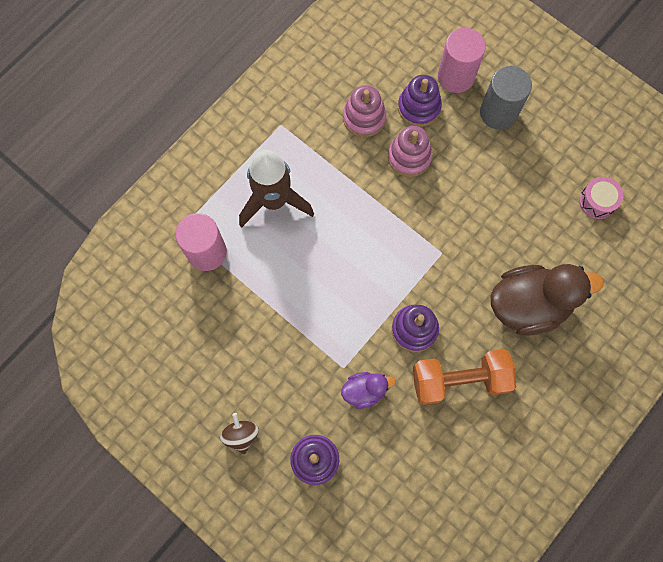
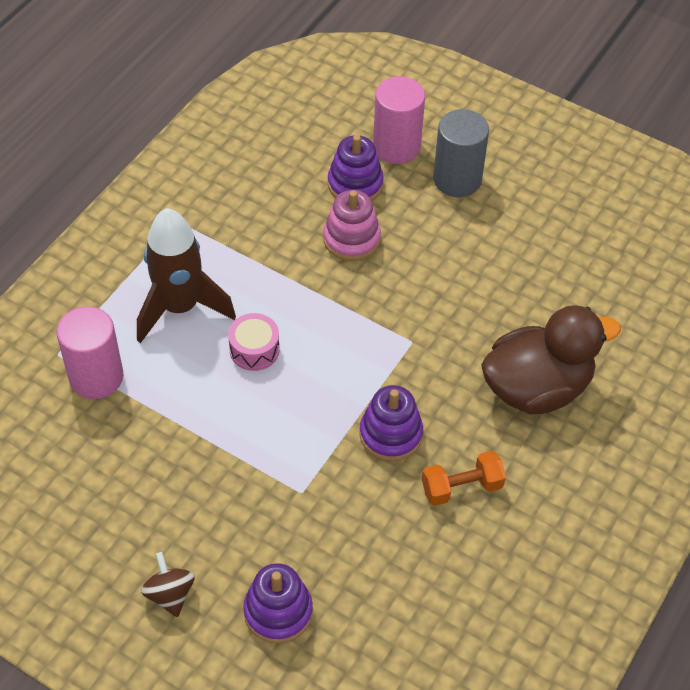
camera: 10 degrees left, 20 degrees down
(364, 118) = (286, 202): pink stacking toy -> none
(364, 391) = (335, 517): purple duck -> none
(459, 380) = (461, 487): orange dumbbell -> orange dumbbell, size x0.60
(597, 201) = (601, 261): pink drum -> pink drum (254, 350)

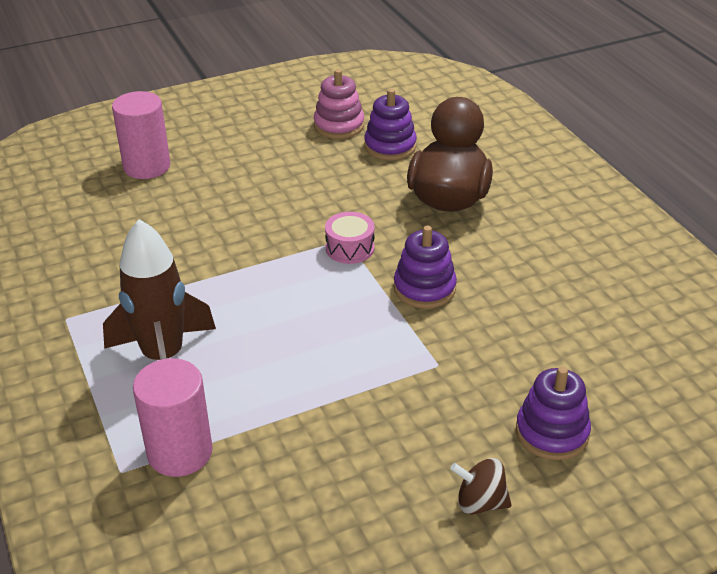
camera: 55 degrees left, 15 degrees down
(254, 350) = (261, 330): pink drum -> pink drum (350, 248)
(351, 239) = (209, 227): pink stacking toy -> pink stacking toy (339, 126)
(355, 184) = (156, 202): purple stacking toy -> purple stacking toy (390, 146)
(457, 179) = (216, 152): grey cylinder -> none
(461, 487) = (508, 273): orange dumbbell -> none

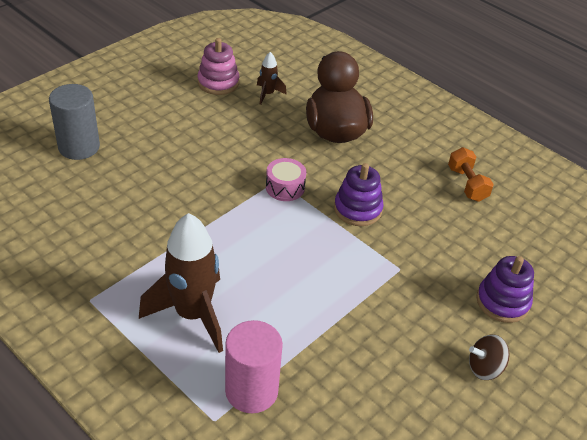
camera: 25 degrees left, 5 degrees up
(147, 166) = (79, 147): pink cylinder -> grey cylinder
(390, 146) = (268, 94): purple stacking toy -> brown rocket
(586, 288) = (467, 184): none -> orange dumbbell

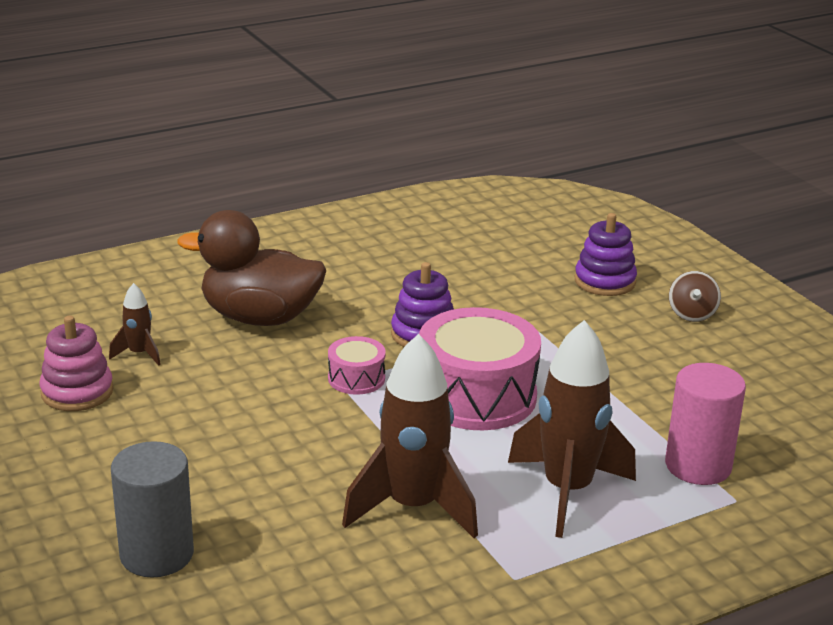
camera: 70 degrees left, 15 degrees down
(150, 239) = (413, 507): none -> brown rocket
(291, 249) = (476, 396): none -> pink drum
(467, 184) = (412, 254): orange dumbbell -> none

